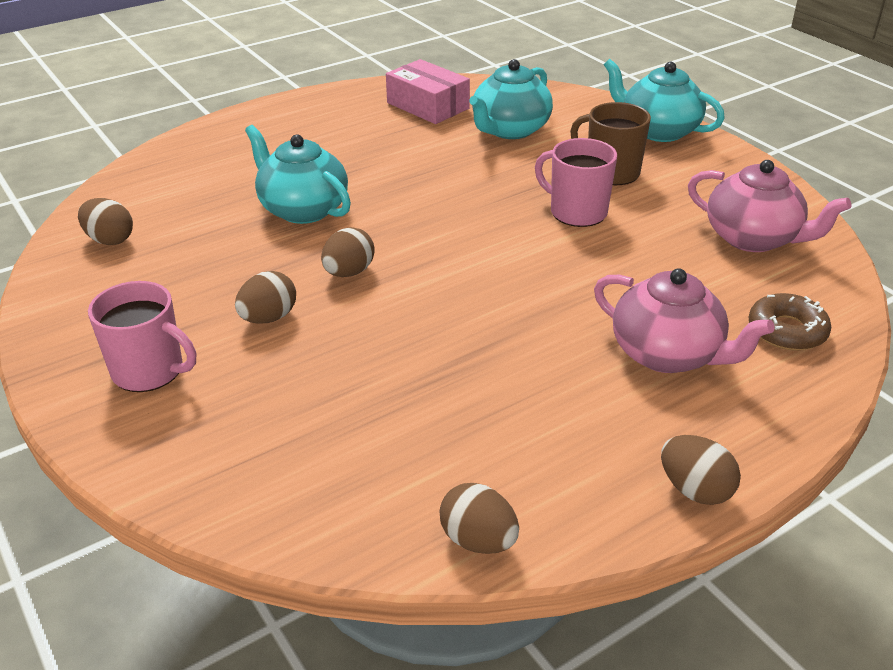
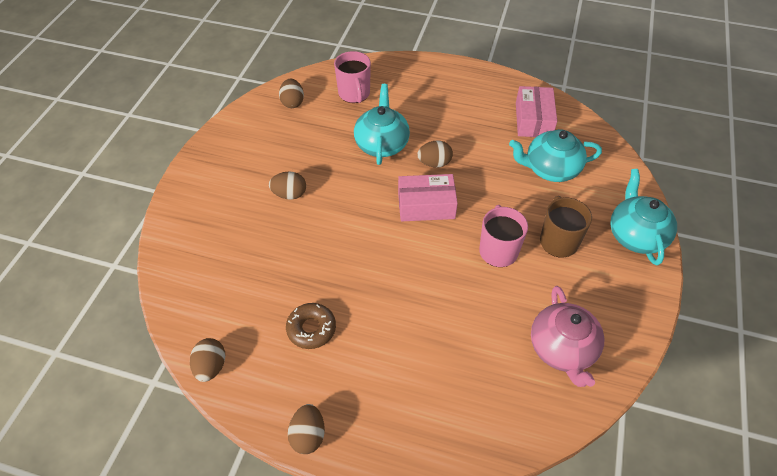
camera: 50 degrees right, 15 degrees up
(150, 371) = (222, 184): pink mug -> pink mug (354, 94)
(349, 272) = (349, 197): brown egg -> brown egg (434, 163)
(446, 225) = (426, 205): none -> pink box
(667, 354) = (405, 366): pink teapot -> none
(786, 331) = (480, 413): brown donut -> brown donut (311, 329)

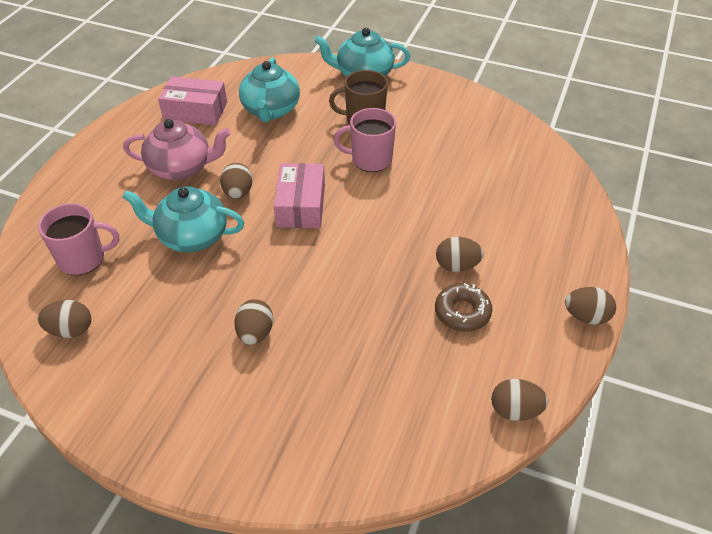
camera: 85 degrees left, 5 degrees down
(365, 325) = (457, 266): none -> brown egg
(562, 349) = (481, 136): pink teapot -> pink teapot (181, 168)

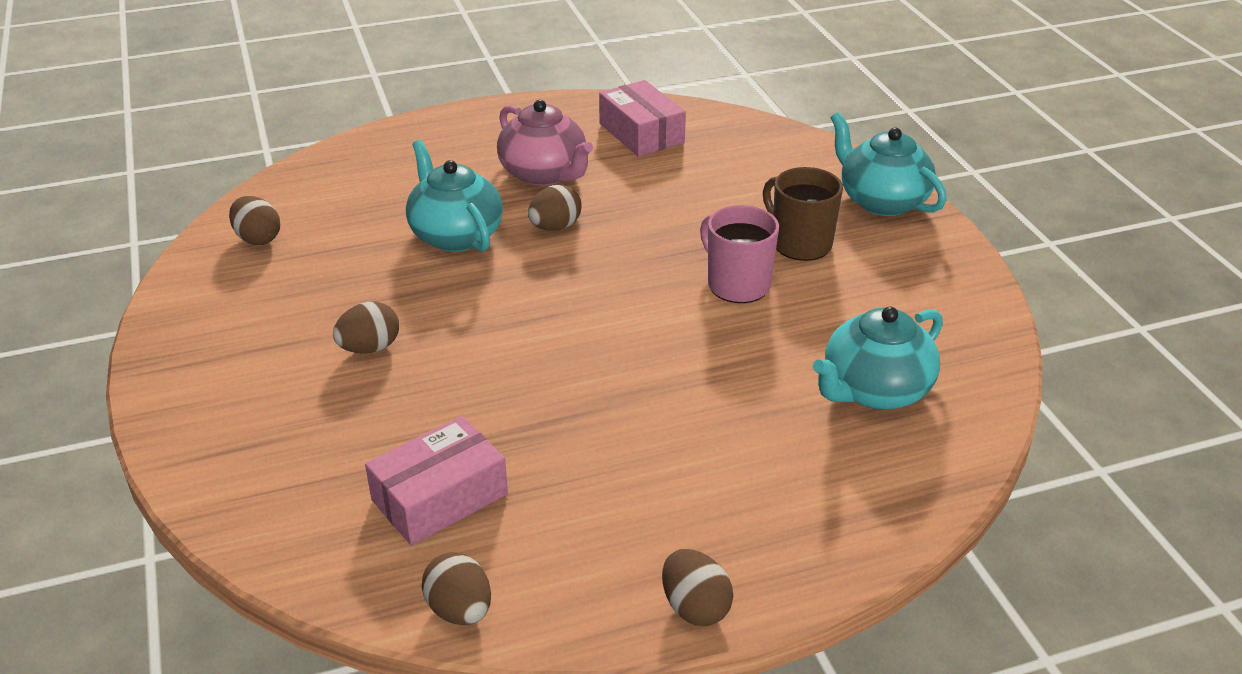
camera: 50 degrees right, 10 degrees down
(83, 259) = (351, 193): pink mug -> none
(271, 110) = (715, 175): turquoise teapot -> turquoise teapot (874, 390)
(301, 205) = (591, 277): pink box -> pink box (439, 497)
(457, 266) = (645, 443): brown egg -> none
(462, 312) = (571, 486): brown donut -> none

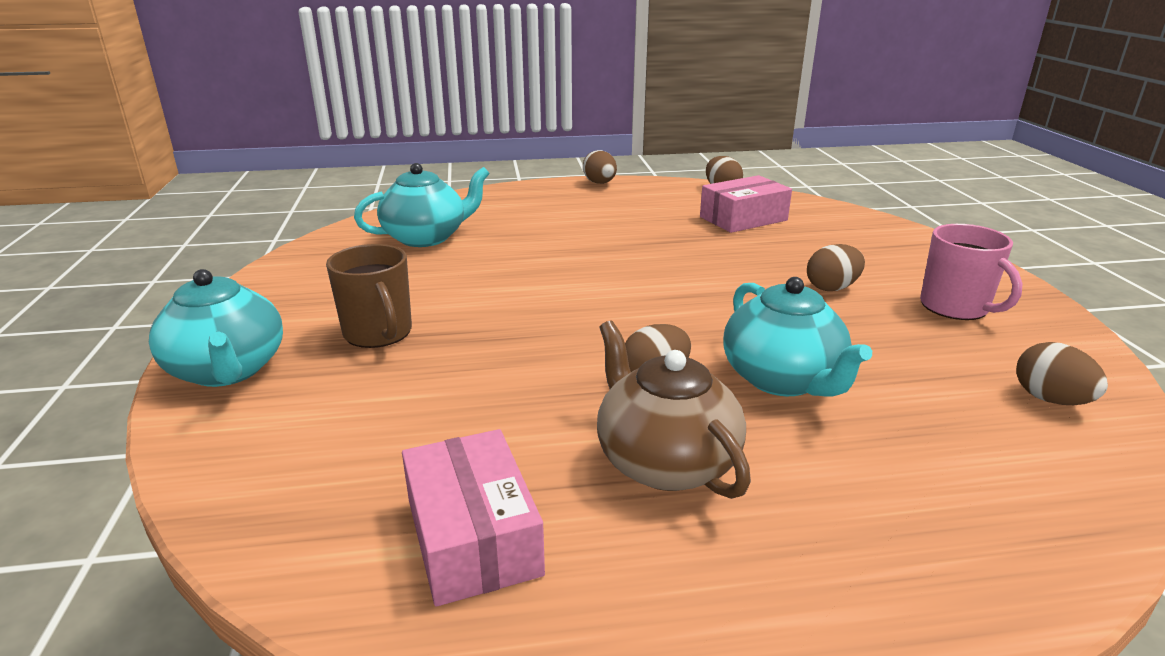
camera: 170 degrees left, 10 degrees down
(544, 174) = (665, 462): pink teapot -> brown teapot
(737, 284) = (476, 304): pink mug -> pink mug (955, 307)

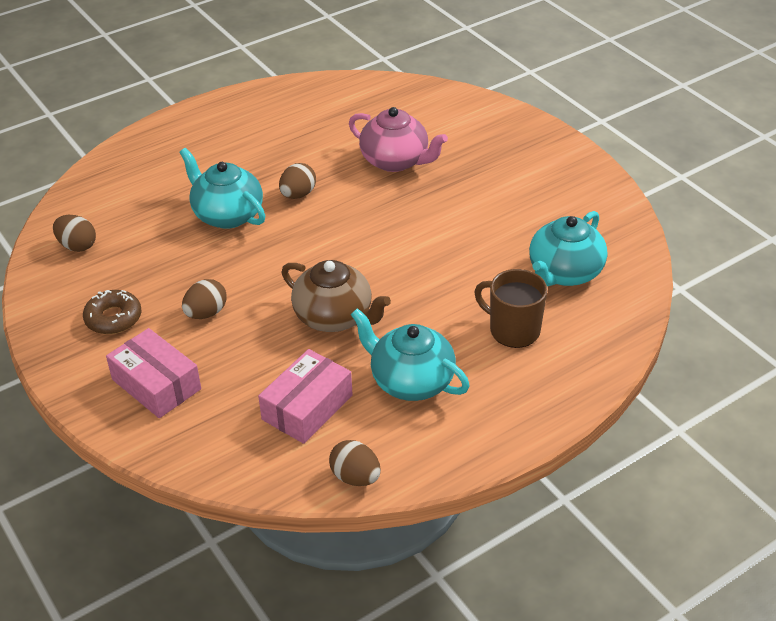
camera: 155 degrees right, 15 degrees up
(228, 370) = (521, 131): turquoise teapot -> turquoise teapot (411, 381)
(378, 333) = (477, 175): brown mug -> brown mug (513, 330)
(462, 383) = (395, 161): none -> pink teapot
(473, 536) = (329, 107): pink box -> pink box (156, 384)
(600, 183) = (504, 440): brown egg -> none
(665, 462) = (271, 153): brown teapot -> brown teapot (334, 317)
(955, 307) = (113, 318): pink mug -> brown donut

